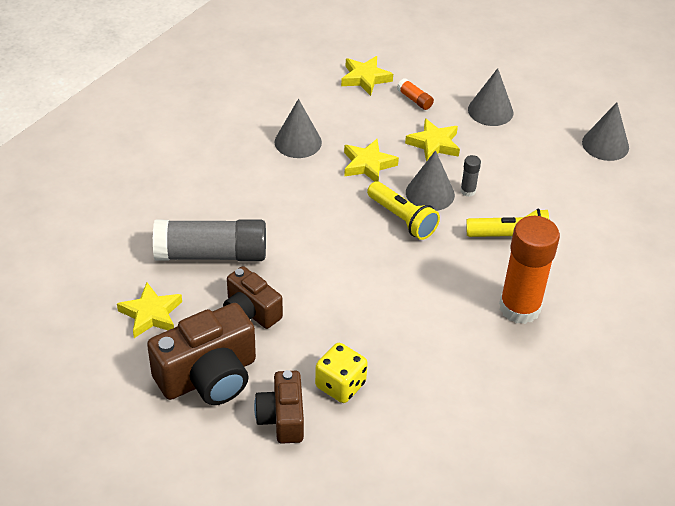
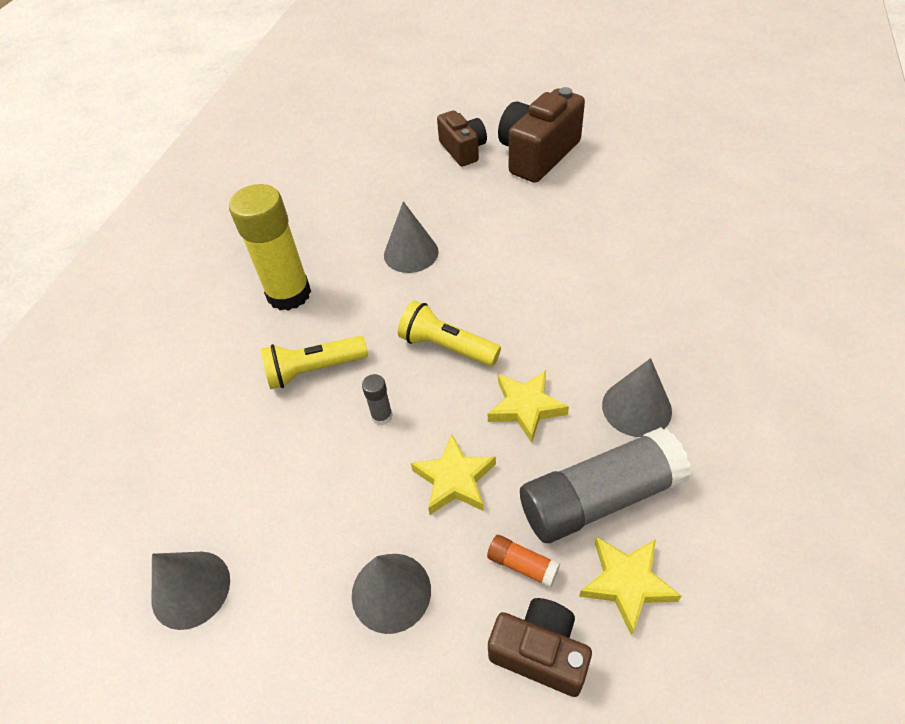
camera: 165 degrees right, 5 degrees up
(151, 314) = (622, 177): yellow star -> none
(211, 254) = (617, 239): grey glue stick -> grey glue stick (599, 498)
(250, 312) = (541, 206): brown camera -> brown camera (540, 652)
(340, 385) = (430, 182): yellow dice -> none
(430, 193) = (428, 394): grey cone -> grey cone (411, 253)
(519, 308) = (289, 294): orange glue stick -> yellow glue stick

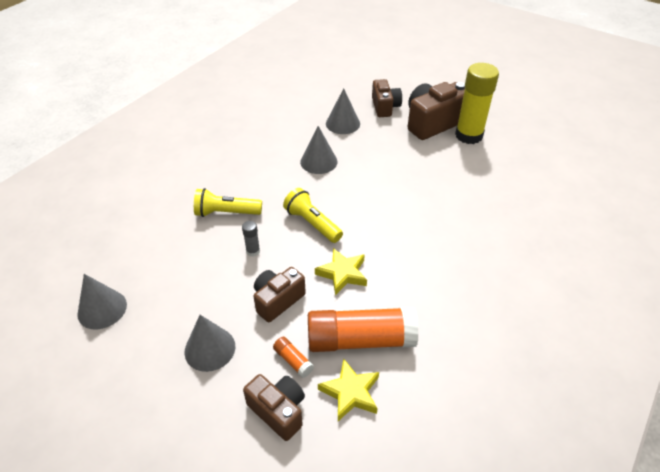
camera: 15 degrees right, 5 degrees down
(289, 294) = (233, 165): yellow glue stick -> yellow glue stick (468, 135)
(454, 479) = (277, 300): yellow star -> brown camera
(599, 498) = (360, 340): grey glue stick -> orange glue stick
(636, 407) = (413, 296): grey cone -> grey cone (343, 123)

